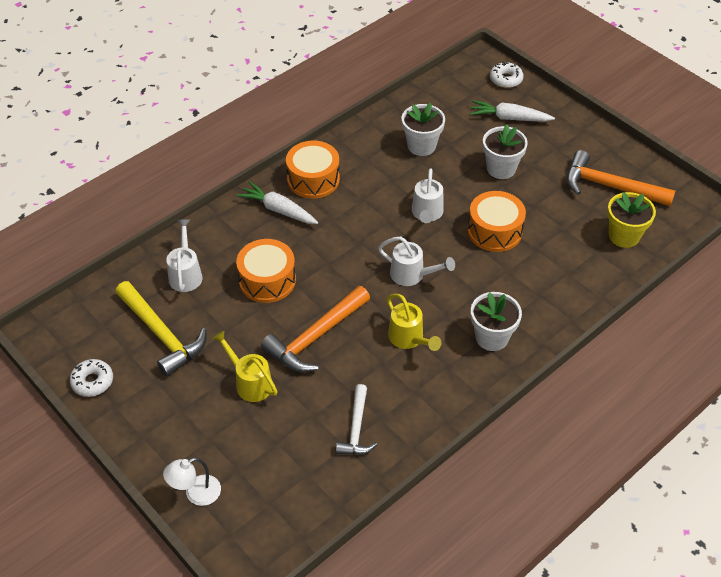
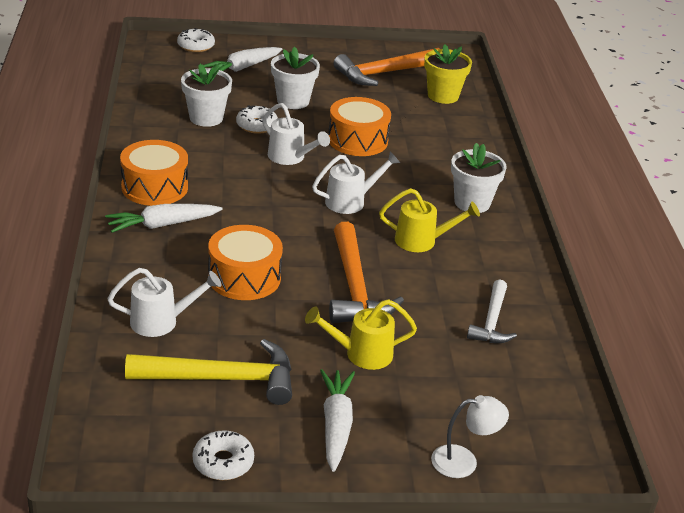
camera: 55 degrees left, 15 degrees down
(170, 412) = (336, 425): none -> white carrot
(186, 274) = (161, 321): white watering can -> white watering can turned 135 degrees clockwise
(196, 494) = (464, 461): white lamp -> white lamp turned 105 degrees counterclockwise
(356, 429) = (492, 321): white hammer -> white hammer turned 60 degrees clockwise
(445, 173) = (256, 125): none -> white donut

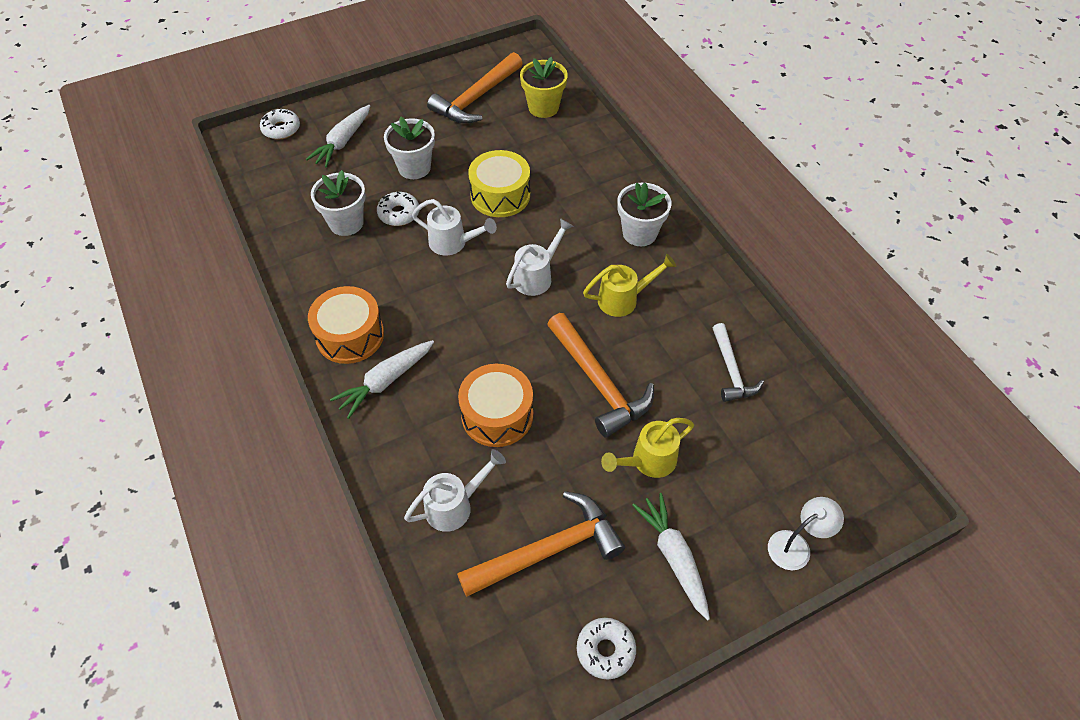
camera: 20 degrees left, 20 degrees up
(223, 379) = (549, 550): yellow hammer -> orange hammer
(357, 140) = (500, 195): orange drum -> yellow drum

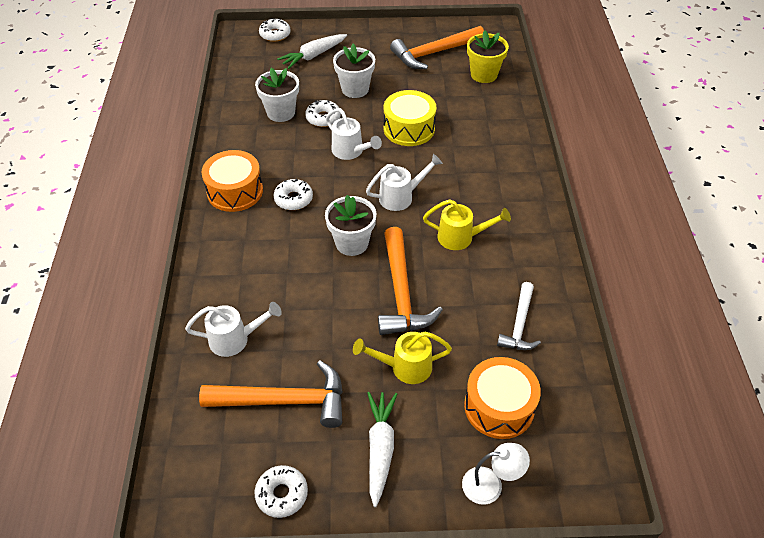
camera: 25 degrees right, 5 degrees down
(385, 381) = (240, 232): white carrot -> none
(422, 320) = (293, 199): none -> white donut
(497, 415) = (307, 287): orange drum -> orange drum (499, 407)
(639, 233) = (505, 192): white flower pot -> white flower pot (352, 243)

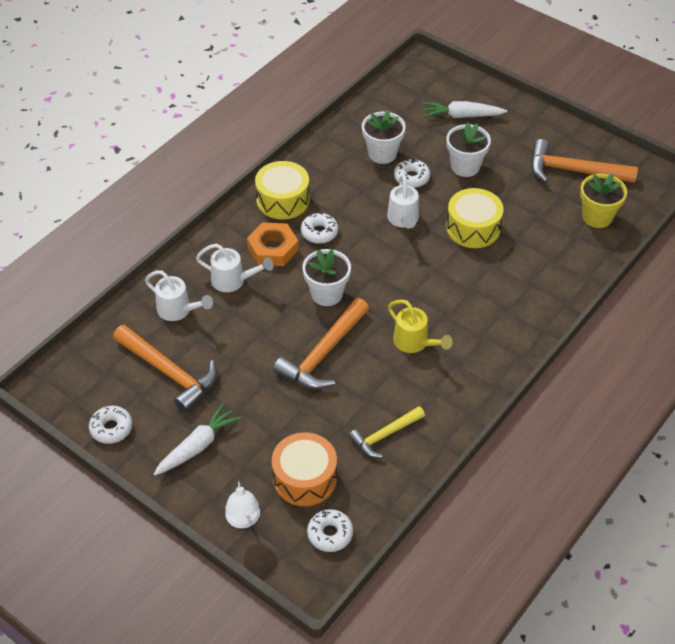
camera: 40 degrees right, 0 degrees up
(235, 191) = (283, 200): orange drum -> yellow drum
(267, 235) = (273, 249): none -> orange nut
(275, 34) = (449, 78): white donut -> white donut (330, 534)
(400, 197) = (403, 281): white watering can -> white watering can (233, 281)
(405, 367) = (270, 406): yellow watering can -> none
(490, 485) = (243, 520): white lamp -> white lamp turned 45 degrees clockwise
(519, 325) = (384, 435): white hammer -> yellow hammer

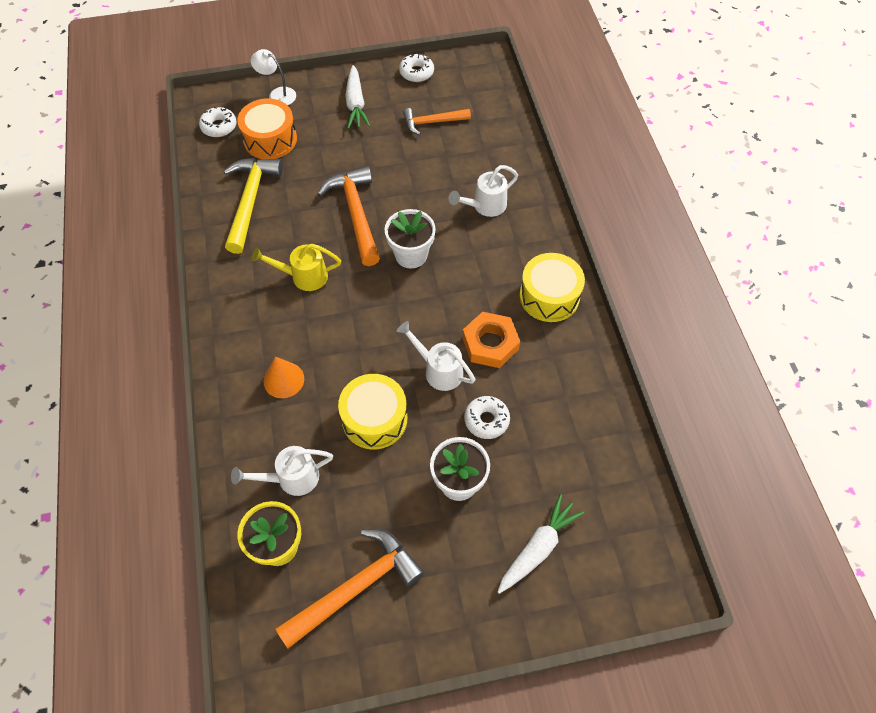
camera: 130 degrees right, 10 degrees up
(170, 373) = (432, 122): orange hammer -> orange hammer, size x0.62
(178, 310) = (487, 158): white watering can -> white watering can (292, 478)
(273, 249) = (495, 252): orange nut -> orange nut (490, 343)
(319, 232) = (484, 296): white donut -> none
(382, 154) = (543, 421): white flower pot -> none
(384, 435) = (250, 201): yellow hammer -> yellow hammer, size x1.61
(503, 291) = (283, 380): none -> orange cone

